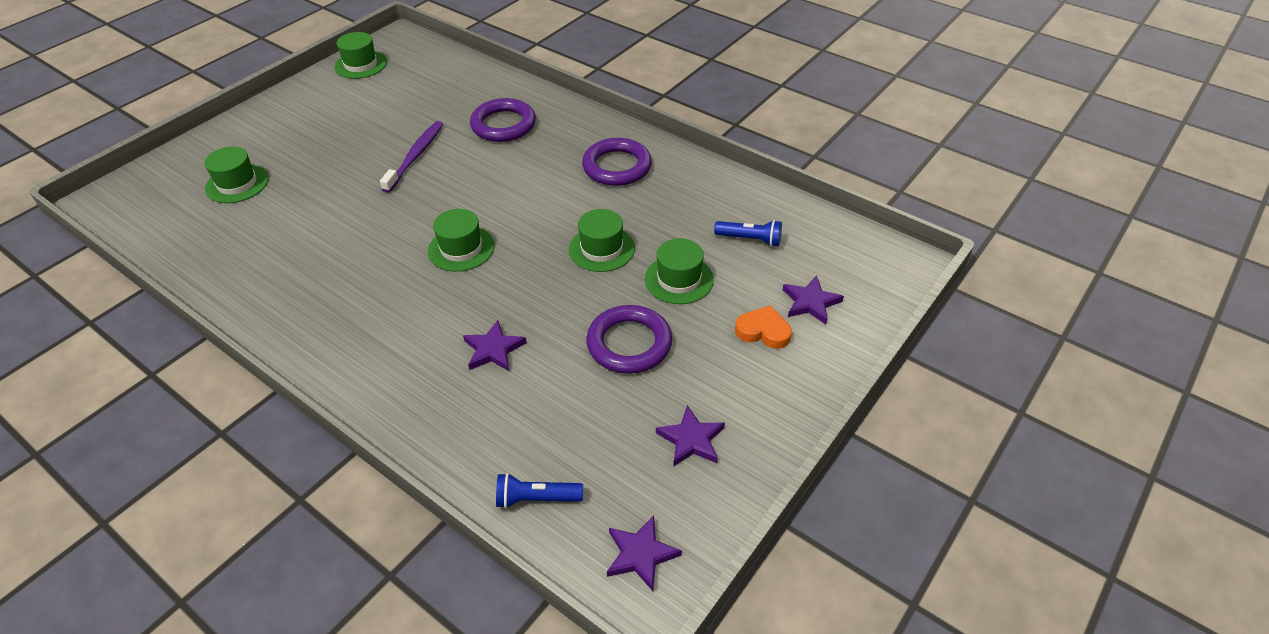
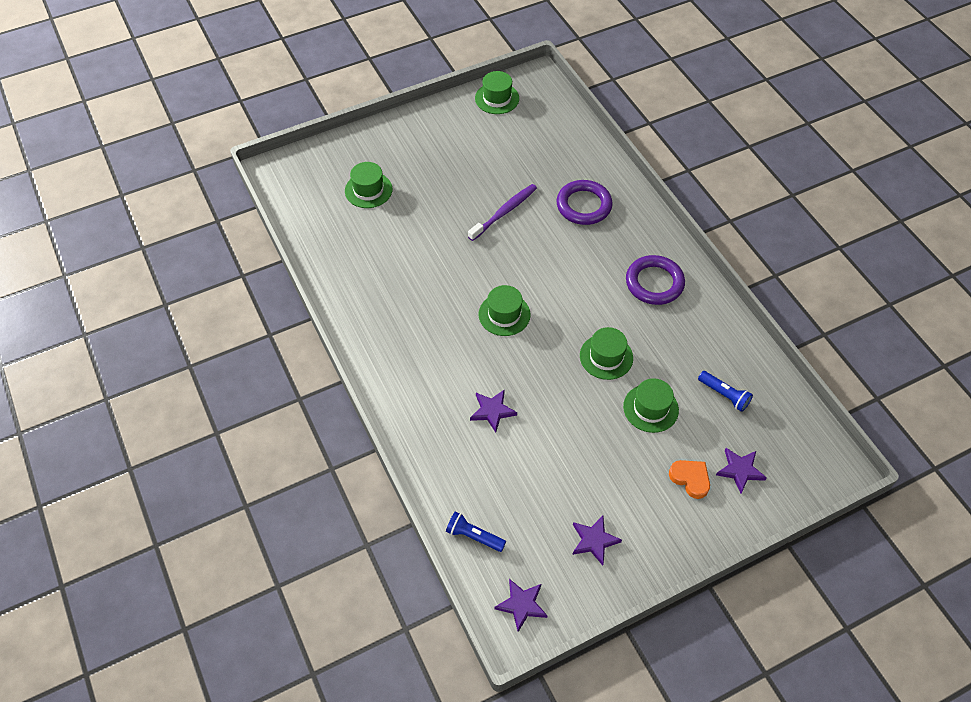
camera: 25 degrees right, 10 degrees up
(629, 343) = (588, 447): purple ring -> none

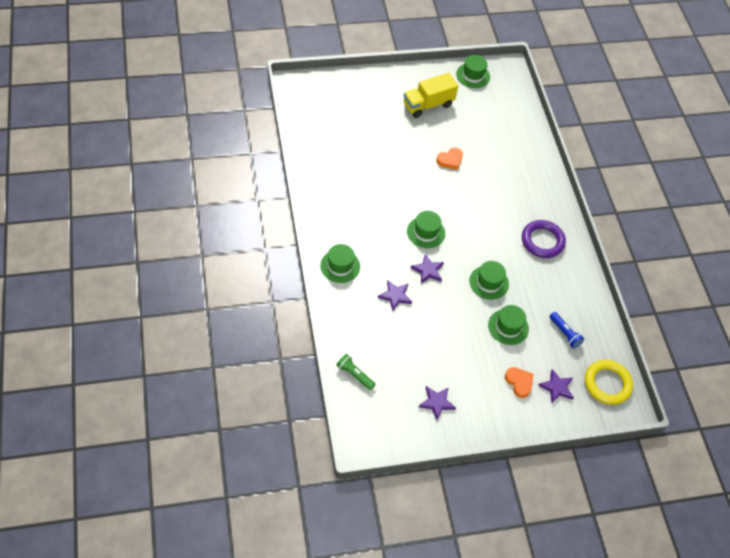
camera: 10 degrees right, 0 degrees up
(368, 190) = (357, 117): green hat -> green hat (340, 266)
(453, 150) = (428, 105): none -> yellow truck
(474, 536) = (354, 375): blue flashlight -> green flashlight
(504, 212) = (450, 160): purple toothbrush -> orange heart
(522, 605) = (372, 429): purple star -> purple star (428, 270)
(584, 205) = (510, 171): purple ring -> none
(800, 445) = (607, 384): none -> yellow ring

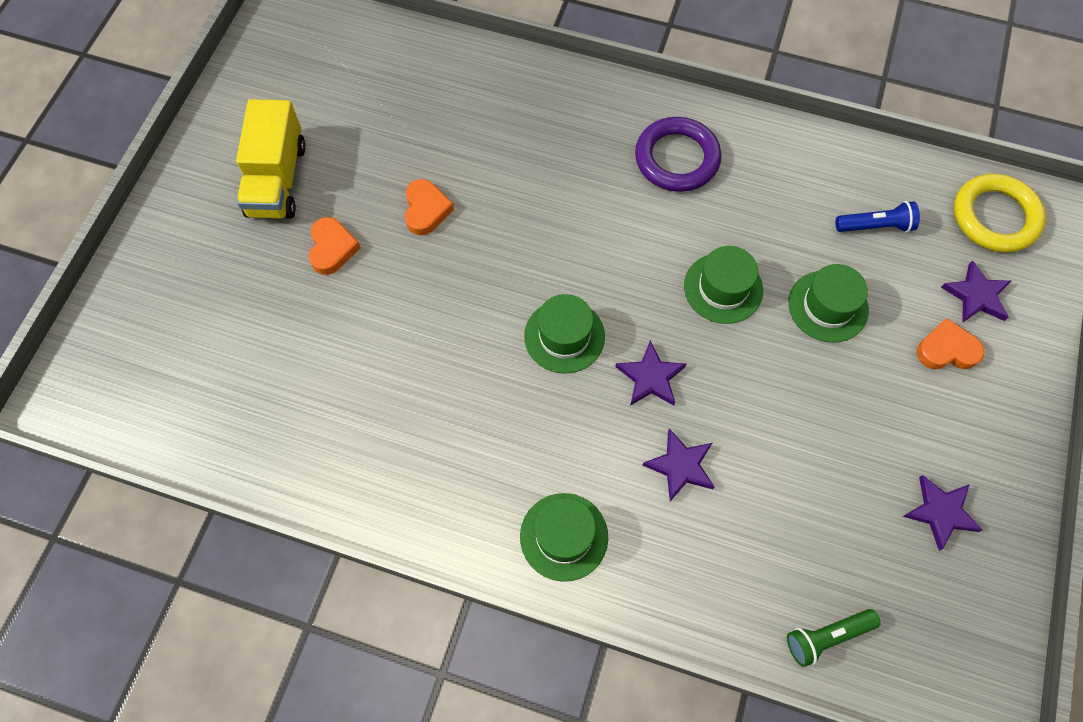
camera: 55 degrees left, 10 degrees up
(410, 137) = (332, 248): none -> orange heart
(473, 75) = (259, 72): green hat -> none

